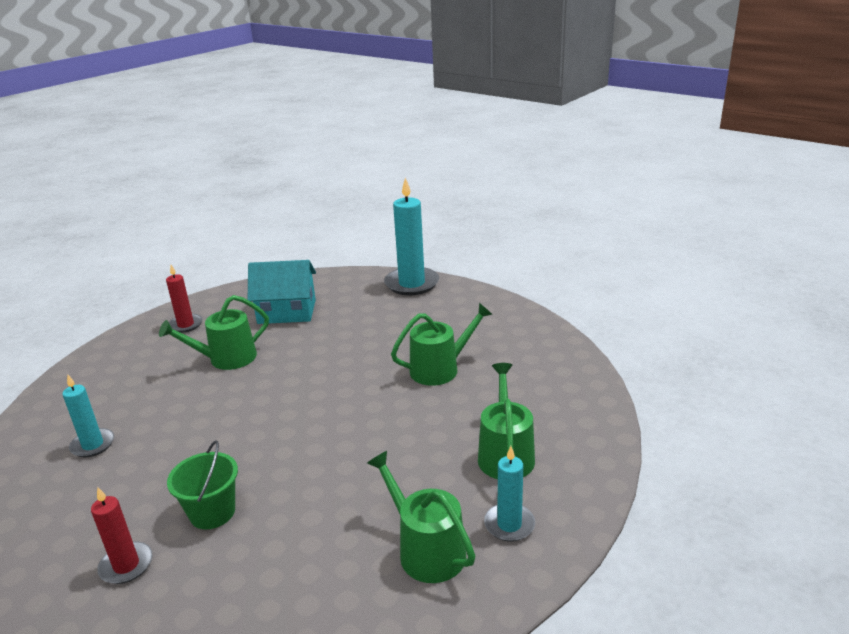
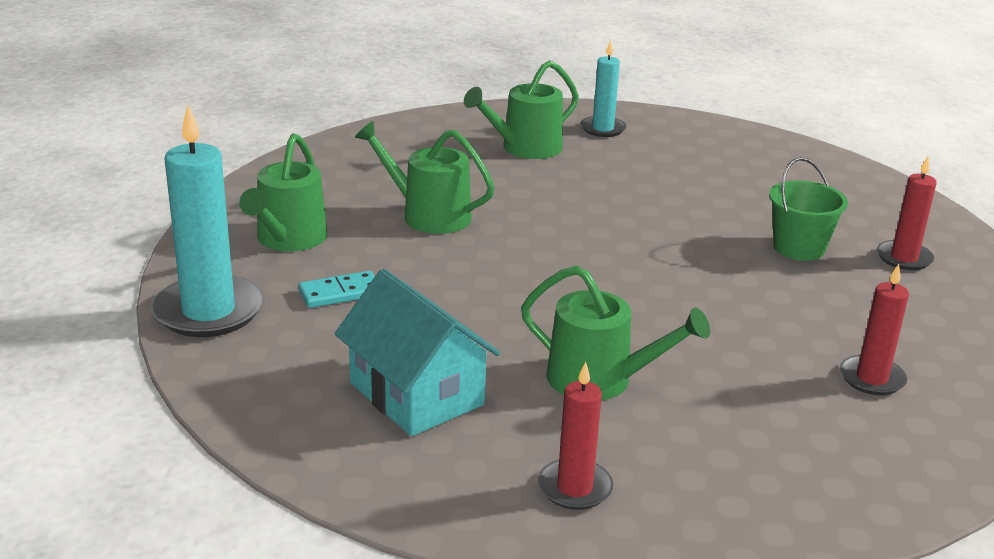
camera: 130 degrees left, 0 degrees up
(93, 445) = (872, 378): turquoise candle -> red candle
(387, 317) = (340, 293): none -> turquoise domino
(426, 550) = (674, 149): green watering can -> green watering can (288, 239)

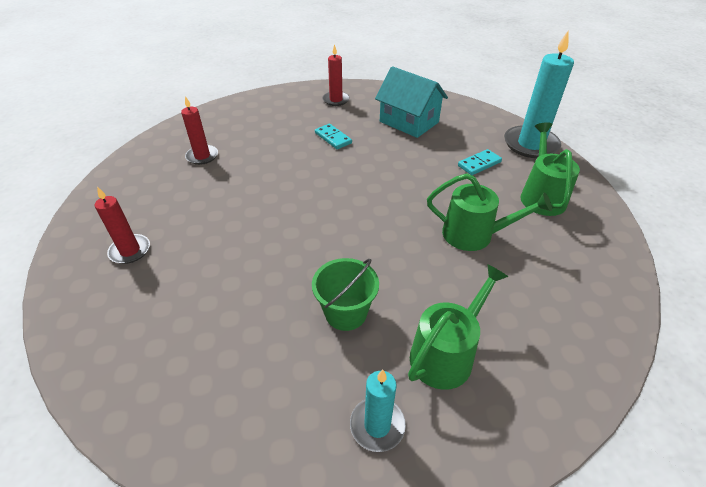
camera: 170 degrees right, 15 degrees up
(599, 379) = (333, 138): green watering can -> turquoise domino
(799, 248) = (206, 248): green bucket -> green bucket (346, 313)

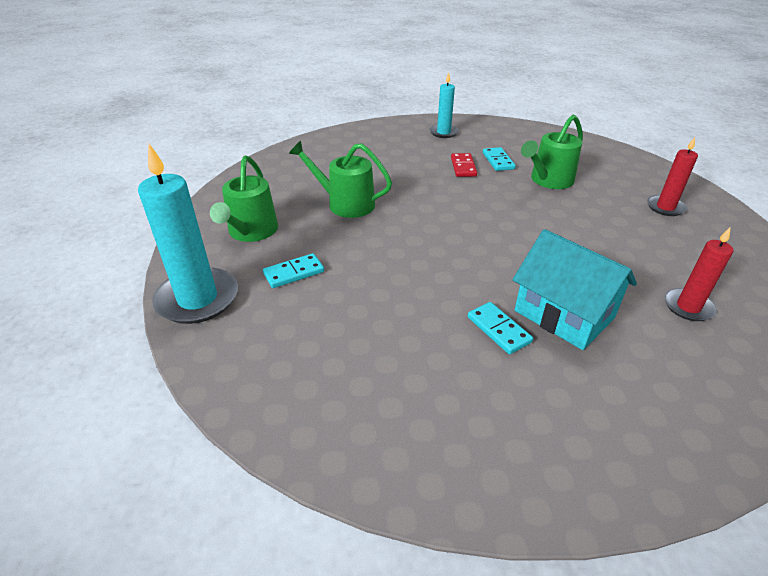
camera: 175 degrees left, 5 degrees down
(294, 332) = (498, 161): none -> turquoise domino
(336, 100) = (510, 440): red candle -> none
(346, 313) = (463, 167): green bucket -> red domino
(409, 122) = (365, 359): turquoise house -> turquoise house (563, 314)
(446, 354) = (398, 150): green watering can -> green watering can (549, 180)

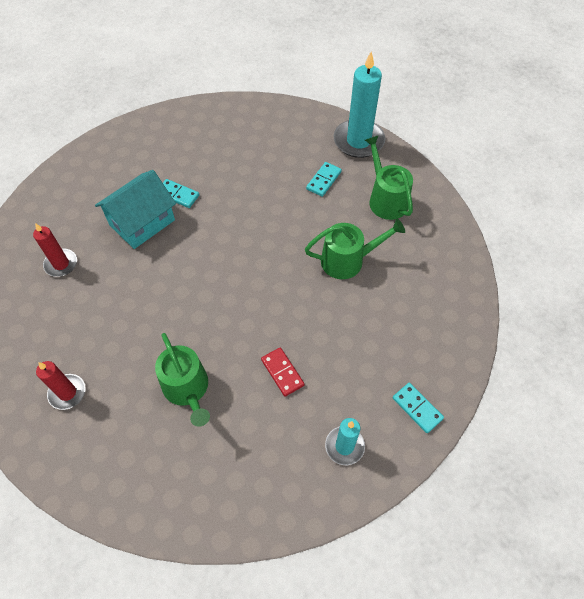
camera: 150 degrees right, 20 degrees up
(498, 161) = (252, 405): turquoise domino -> turquoise domino (417, 408)
(549, 180) = (187, 389): green watering can -> green watering can turned 135 degrees clockwise
(563, 314) = (142, 222): turquoise house -> turquoise house turned 60 degrees counterclockwise

